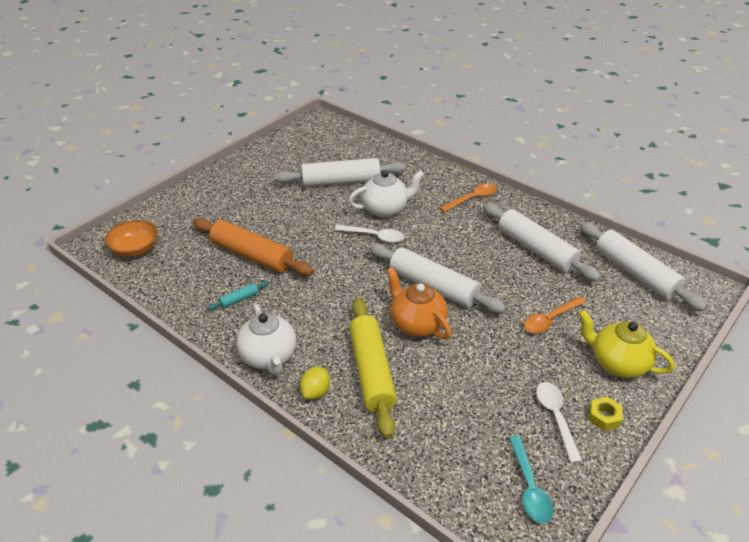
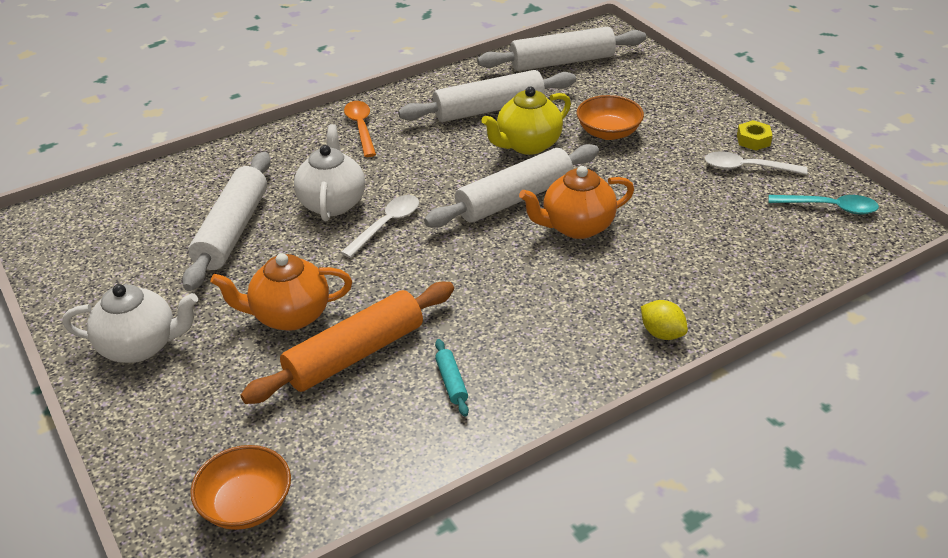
camera: 70 degrees left, 0 degrees up
(269, 357) = (586, 367): white teapot -> white teapot (140, 346)
(276, 223) = (289, 315): none -> orange teapot
(371, 371) = (642, 279): yellow rolling pin -> none
(550, 319) = (608, 132): orange spoon -> orange bowl
(617, 363) = (686, 112): yellow teapot -> yellow teapot (527, 145)

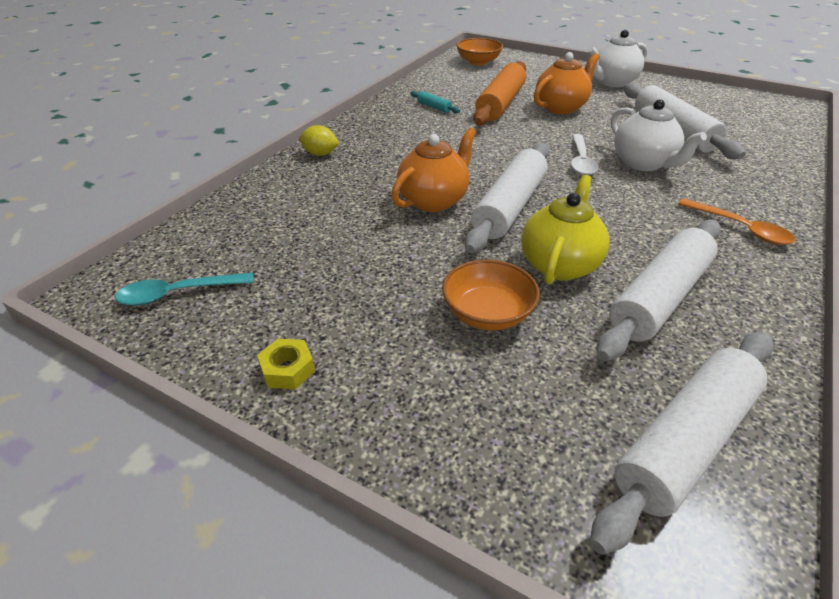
camera: 150 degrees right, 0 degrees up
(747, 168) = (287, 317): white spoon -> none

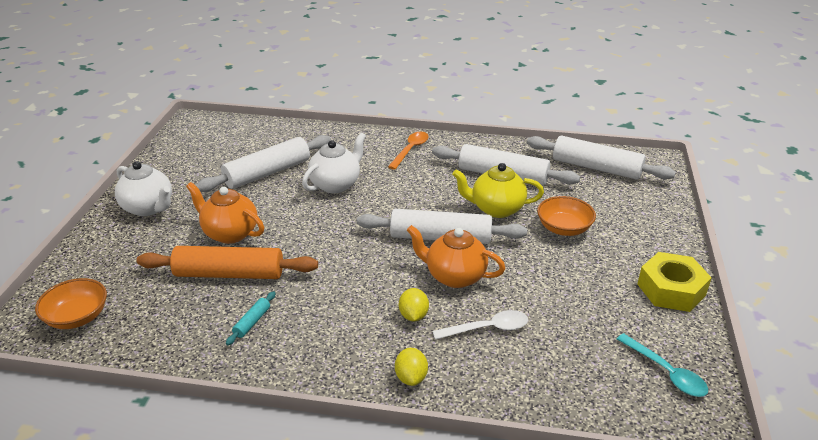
camera: 110 degrees left, 5 degrees down
(287, 369) = (671, 289): yellow nut -> yellow nut, size x1.97
(391, 168) = (413, 315): none -> yellow lemon
(581, 161) = (345, 212): white spoon -> white spoon (487, 328)

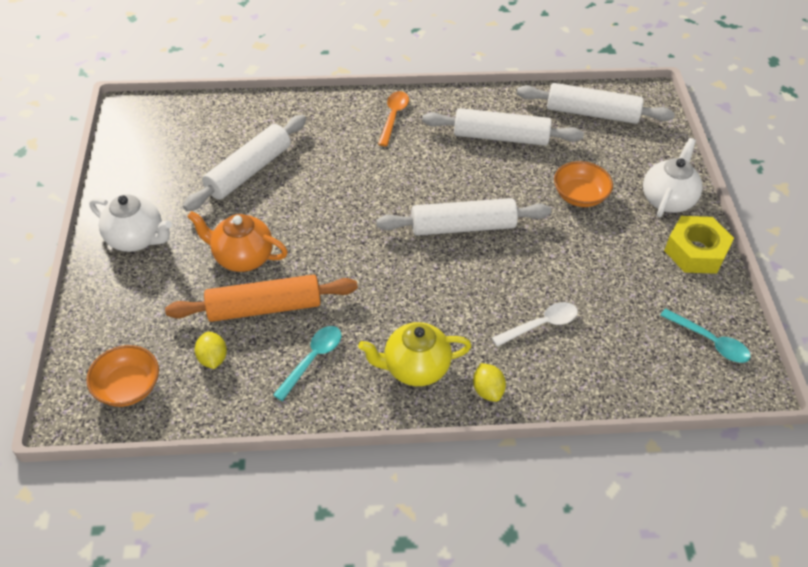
camera: 15 degrees left, 15 degrees up
(252, 322) = (312, 359): turquoise rolling pin -> turquoise spoon
(336, 184) = (330, 175): white teapot -> white teapot (667, 199)
(413, 315) = (467, 323): yellow lemon -> yellow lemon (212, 358)
(454, 276) = (491, 271): orange teapot -> none
(496, 209) = (507, 182): yellow teapot -> yellow teapot (414, 368)

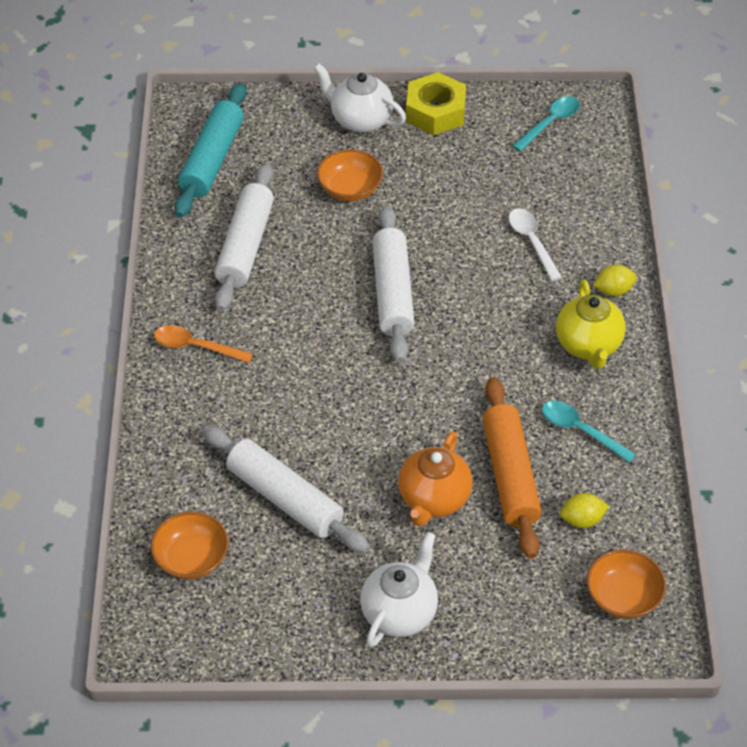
camera: 85 degrees left, 0 degrees up
(200, 127) = (191, 558): none -> orange bowl
(592, 113) = (212, 160): white rolling pin -> turquoise rolling pin

